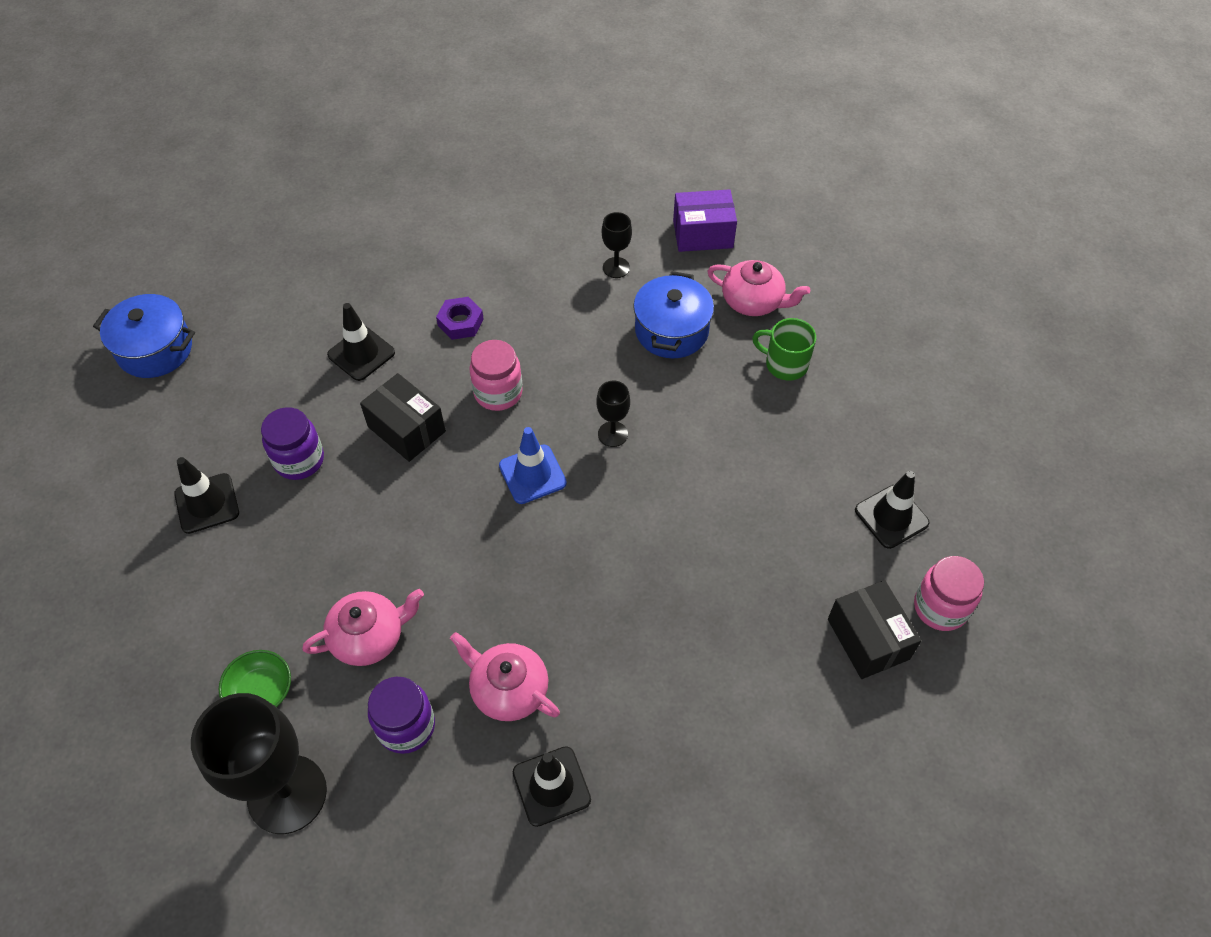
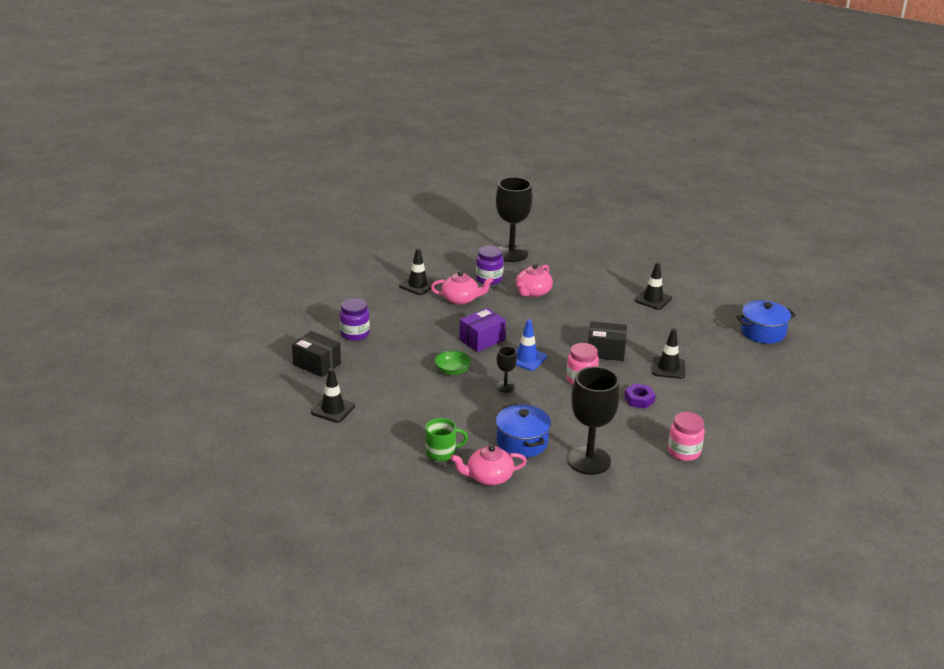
camera: 145 degrees right, 25 degrees down
(261, 691) = (554, 268): green bowl -> green bowl (452, 370)
(299, 460) = (637, 324): purple jar -> purple jar (355, 334)
(616, 267) = (589, 460): black goblet -> black goblet, size x2.14
(703, 234) = (557, 503): purple box -> purple box (482, 340)
(940, 607) = (287, 386): pink jar -> pink jar (684, 452)

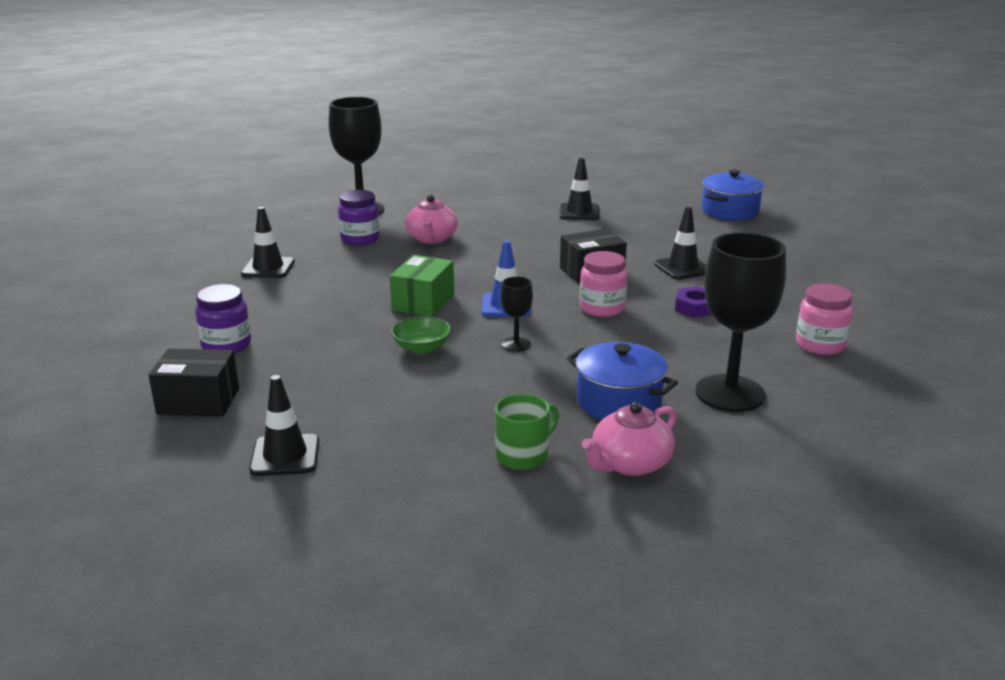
camera: 30 degrees left, 5 degrees down
(461, 299) = (345, 268): pink teapot -> none
(482, 340) = (423, 302): purple box -> green box

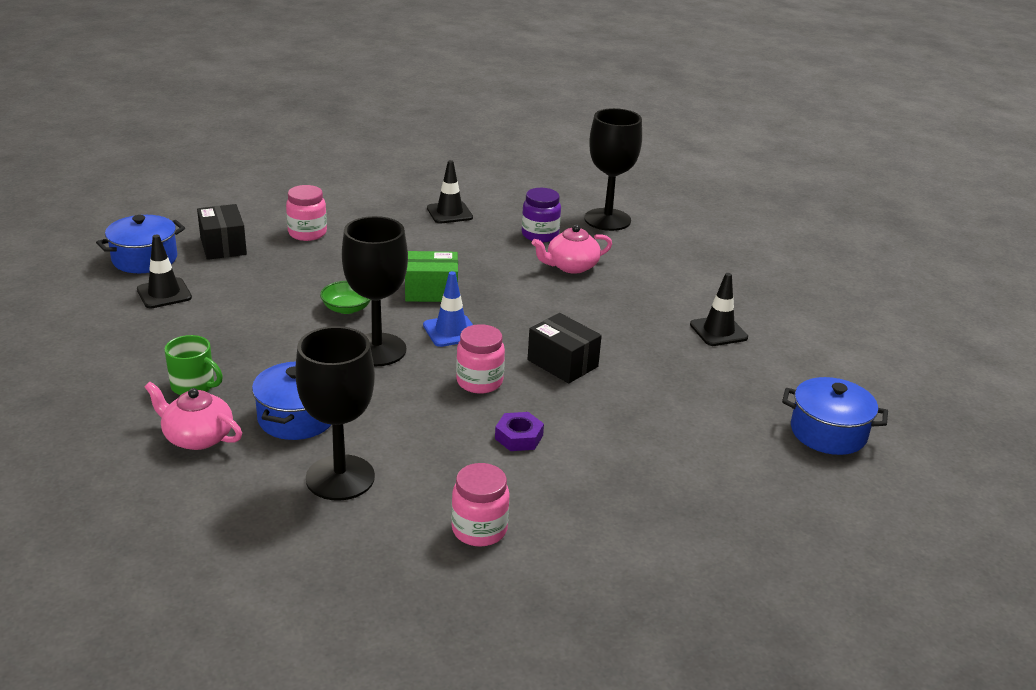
camera: 65 degrees right, 5 degrees up
(172, 462) = (144, 259): none -> blue pot
(226, 345) = (307, 233): purple jar -> pink jar
(516, 344) = (377, 350): black goblet -> black goblet, size x2.14
(682, 268) = (617, 417): black traffic cone -> none

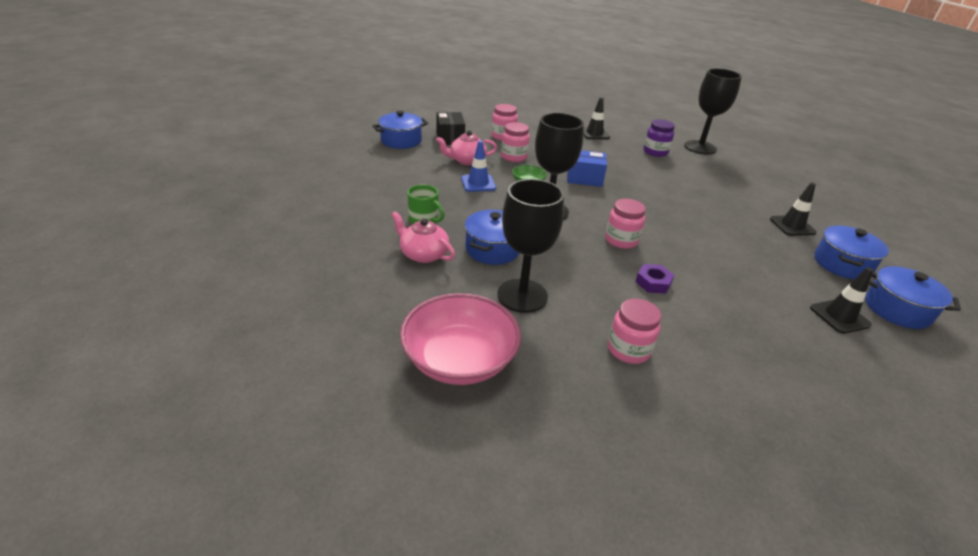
camera: 10 degrees right, 5 degrees up
(164, 293) = (411, 162): black traffic cone -> black traffic cone (839, 316)
(259, 572) = (460, 359): none -> pink bowl
(324, 267) = (514, 157): none -> pink jar
(431, 291) = (584, 178): green box -> blue box
(451, 331) = (599, 205): blue traffic cone -> blue traffic cone (478, 183)
(562, 363) = (680, 235): black box -> none
(571, 266) = (678, 173): pink teapot -> pink teapot (467, 160)
(773, 379) = (842, 264): none -> blue pot

